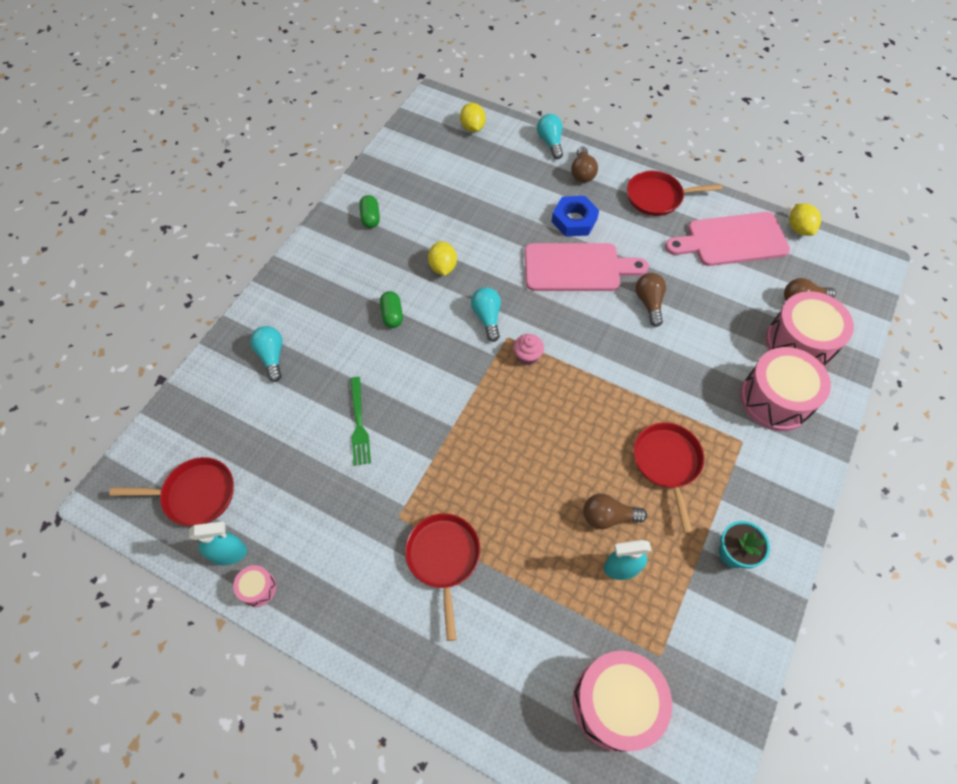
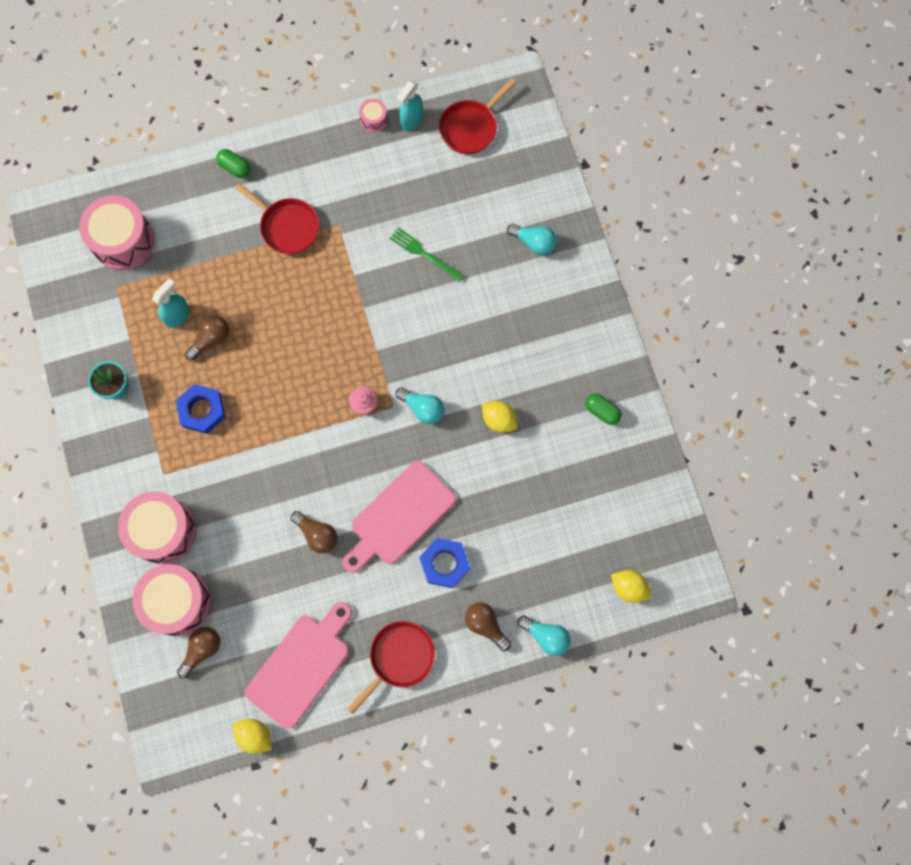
camera: 135 degrees right, 15 degrees up
(392, 315) = (490, 347): green capsule -> green capsule (235, 168)
(667, 463) = (202, 410): red pan -> blue nut

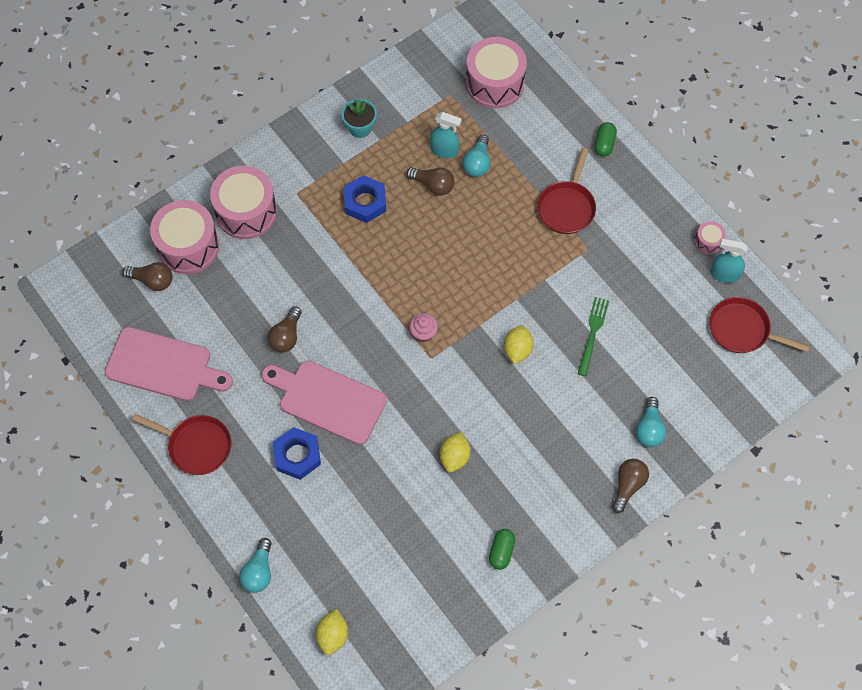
camera: 70 degrees right, 10 degrees down
(255, 735) = (91, 350): yellow lemon -> yellow lemon (517, 350)
(422, 408) = (439, 384): turquoise light bulb -> turquoise light bulb (477, 163)
(485, 625) = (251, 512): brown light bulb -> brown light bulb (628, 485)

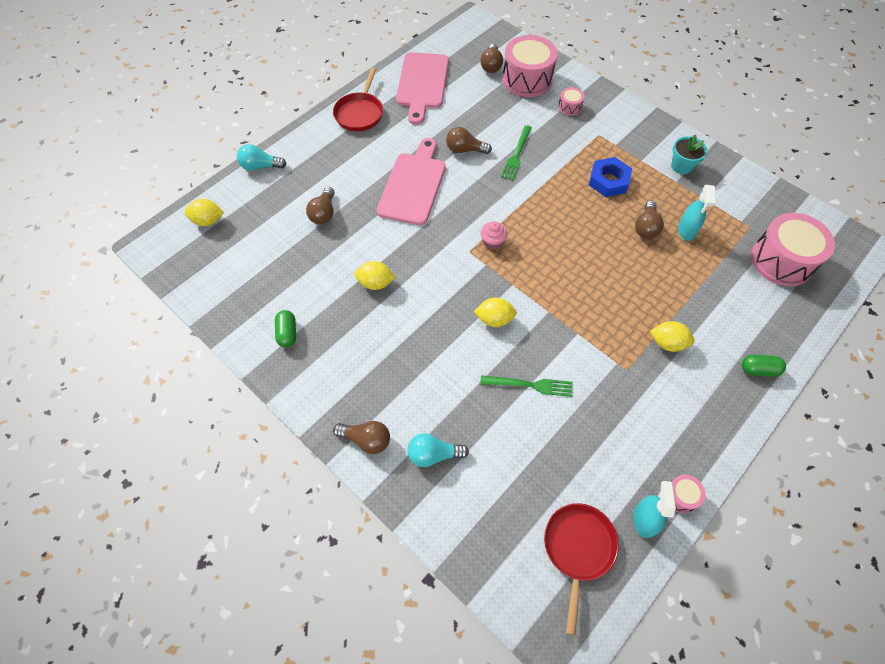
camera: 80 degrees right, 5 degrees down
(246, 212) = (569, 107): pink drum -> pink drum, size x0.45
(297, 455) = (361, 173): blue nut -> none
(307, 284) = (516, 155): none -> green fork
(348, 502) = (324, 213): none -> brown light bulb
(477, 163) = (684, 259): turquoise light bulb -> none
(501, 551) = (287, 333): green capsule -> green capsule turned 75 degrees clockwise
(567, 207) = (667, 343): red pan -> yellow lemon

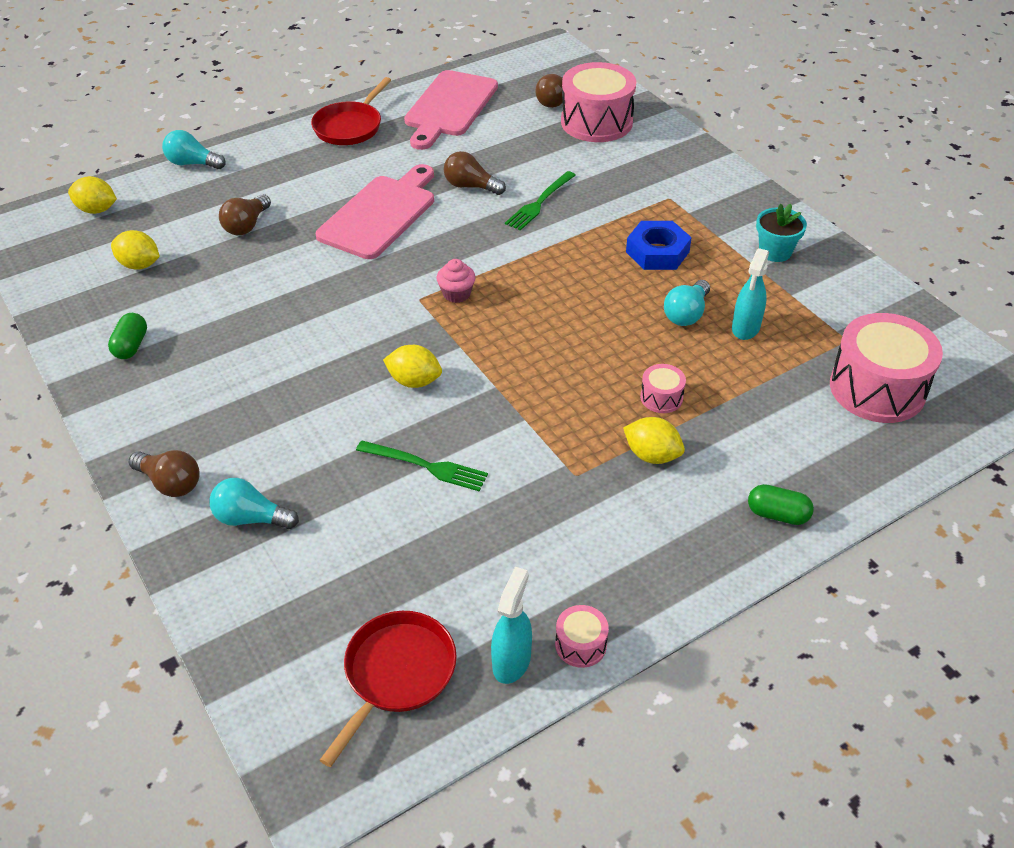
camera: 15 degrees right, 15 degrees down
(375, 283) = (274, 312): yellow lemon -> yellow lemon (139, 265)
(569, 107) = (642, 161): pink drum -> pink drum (661, 397)
(646, 227) = (686, 314): brown light bulb -> turquoise light bulb

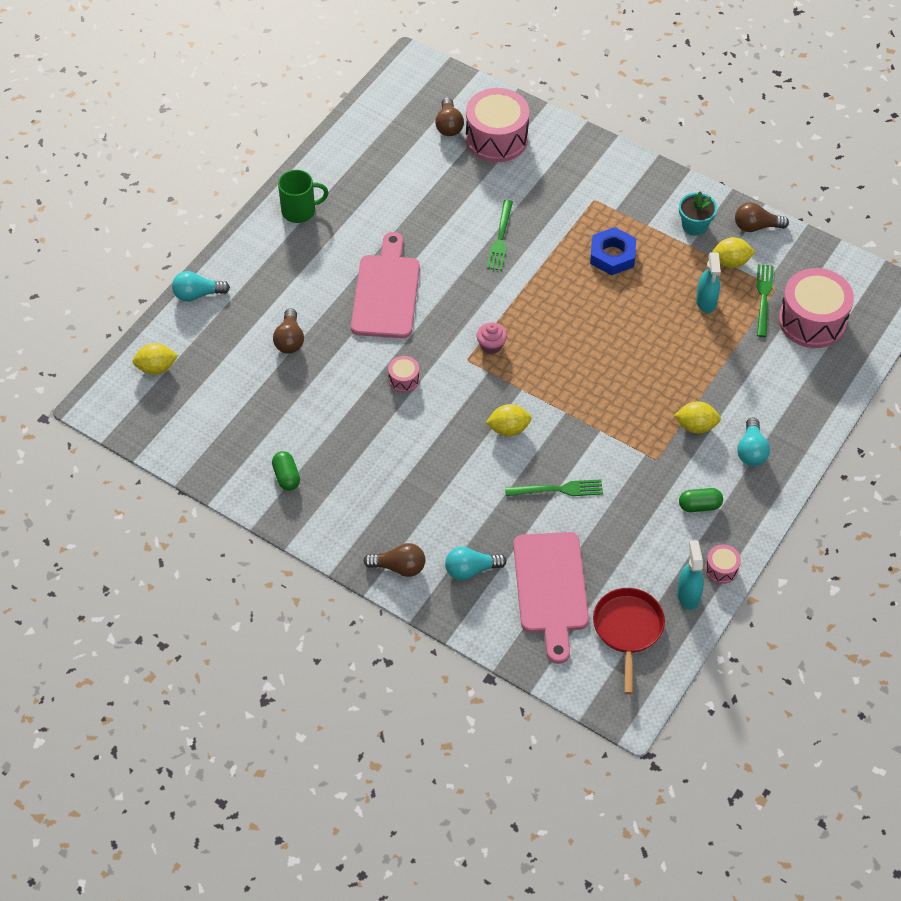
camera: 25 degrees left, 10 degrees up
(139, 265) = (235, 406): yellow lemon -> yellow lemon (731, 262)
(350, 127) = (300, 211): red pan -> green mug
(449, 107) = (368, 161): pink cutting board -> pink cutting board (551, 588)
(470, 186) = (438, 240): brown light bulb -> brown light bulb (756, 226)
(661, 397) = (679, 380): pink drum -> pink drum (404, 379)
(686, 314) = (661, 304): turquoise light bulb -> turquoise light bulb (751, 451)
(777, 514) = (792, 439): green capsule -> green capsule (699, 505)
(824, 345) = (763, 297): none -> green fork

